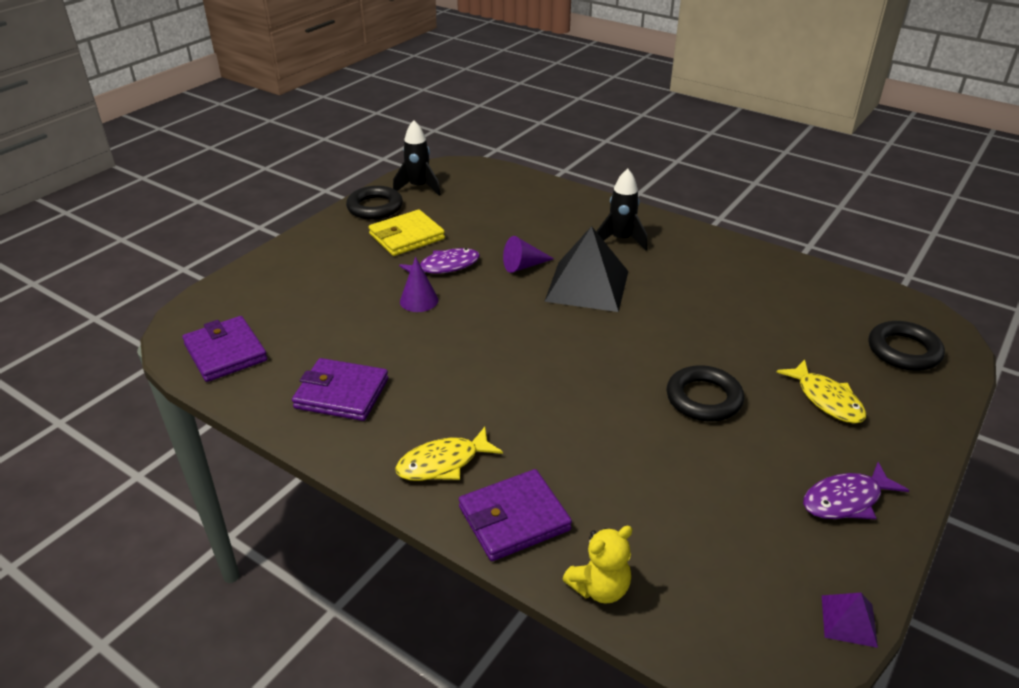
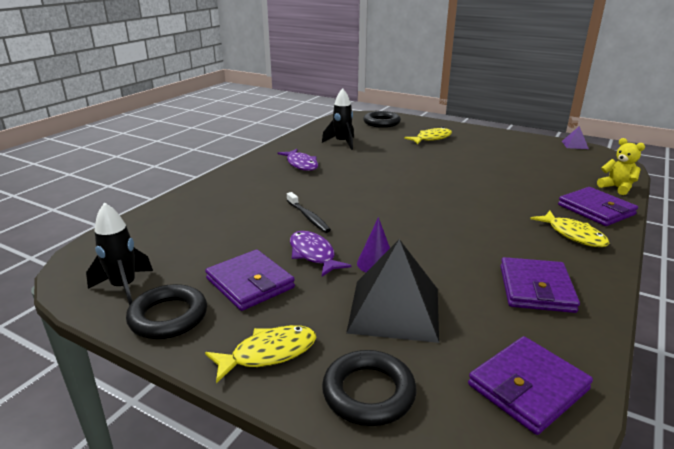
camera: 95 degrees left, 10 degrees down
(317, 246) = (268, 353): none -> yellow fish
(407, 237) = (250, 283): yellow wallet -> purple wallet
(523, 266) = (308, 217): purple cone -> black toothbrush
(587, 286) = (335, 192): black pyramid -> black pyramid (394, 309)
(620, 240) = (266, 181): black rocket -> black rocket (342, 143)
(703, 398) = (448, 162): black ring -> black ring (368, 392)
(846, 500) = (503, 140): purple fish -> purple fish (301, 164)

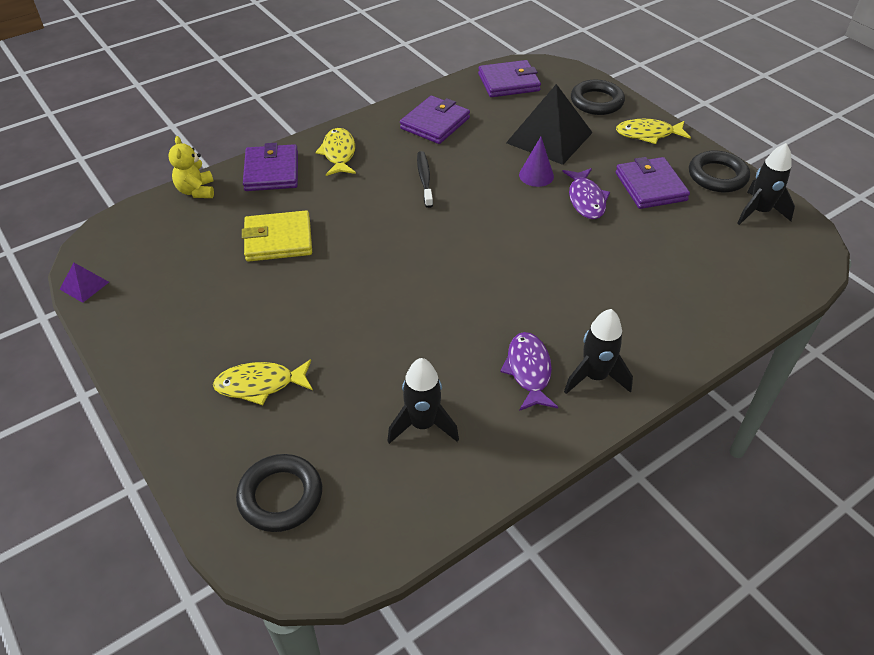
camera: 155 degrees left, 20 degrees up
(261, 169) = (595, 377): none -> black rocket
(308, 217) = (569, 250): black toothbrush -> black toothbrush (424, 179)
(515, 179) = (278, 240): none -> yellow wallet

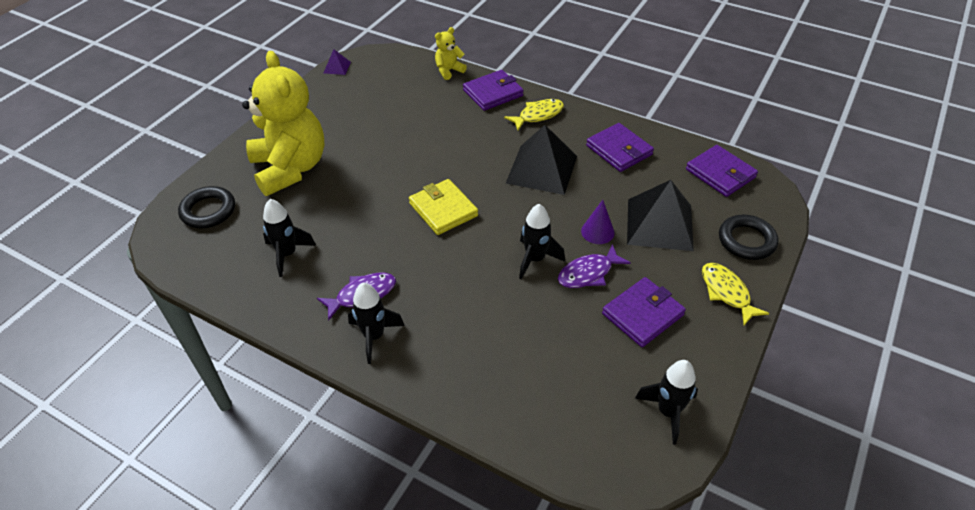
camera: 65 degrees right, 0 degrees up
(260, 385) = (290, 168): yellow fish -> yellow teddy bear
(278, 240) = (424, 124): yellow wallet -> yellow wallet (443, 209)
(424, 179) = (541, 169): black toothbrush -> black pyramid
(435, 123) = (619, 150): purple wallet -> purple wallet turned 45 degrees clockwise
(549, 226) = (535, 259): none -> black rocket
(717, 176) = (702, 364): black ring -> none

